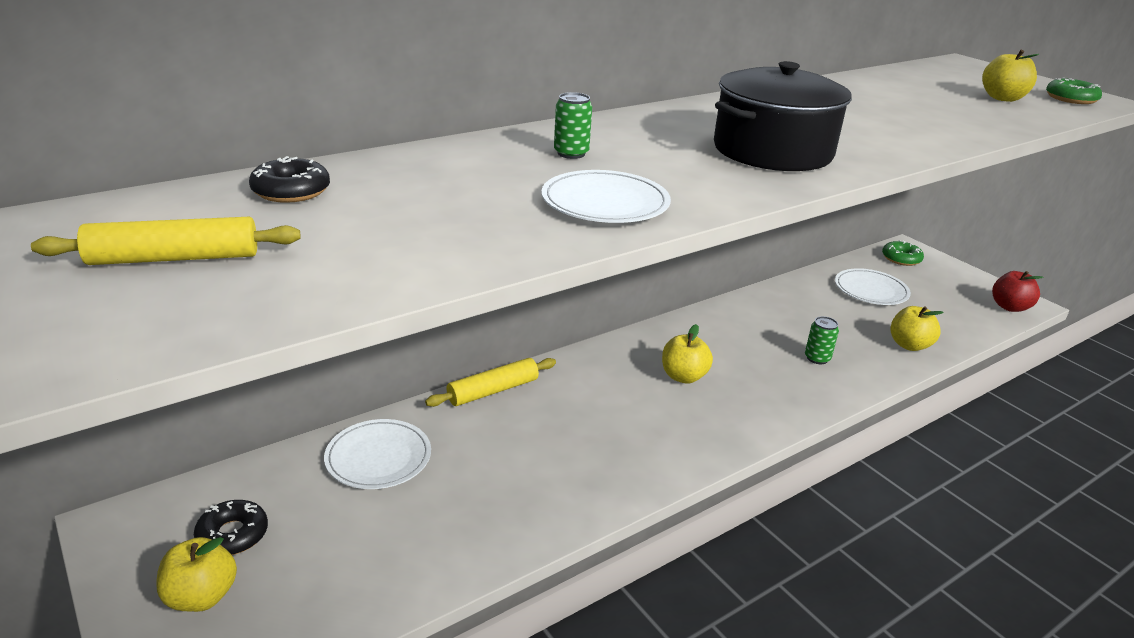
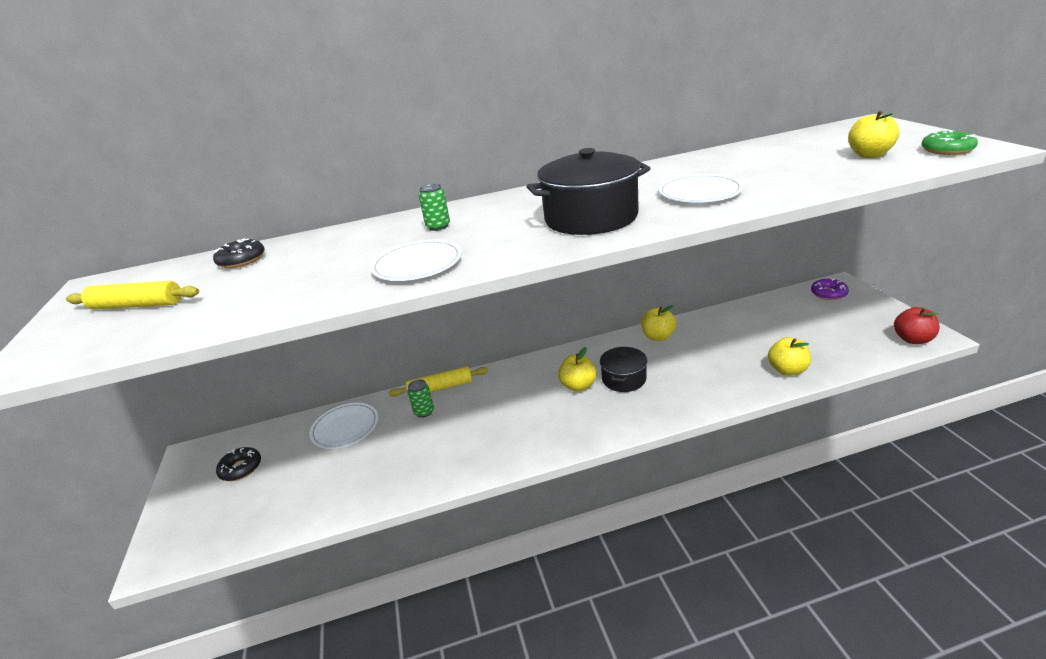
camera: 25 degrees right, 0 degrees up
(201, 596) = (205, 504): yellow apple -> yellow apple (658, 337)
(735, 365) = (624, 379): none -> black pot
(817, 358) = (696, 377): green can -> green can (424, 412)
(871, 290) = (781, 321): white plate -> white plate (700, 192)
(901, 258) = (828, 293): green donut -> purple donut

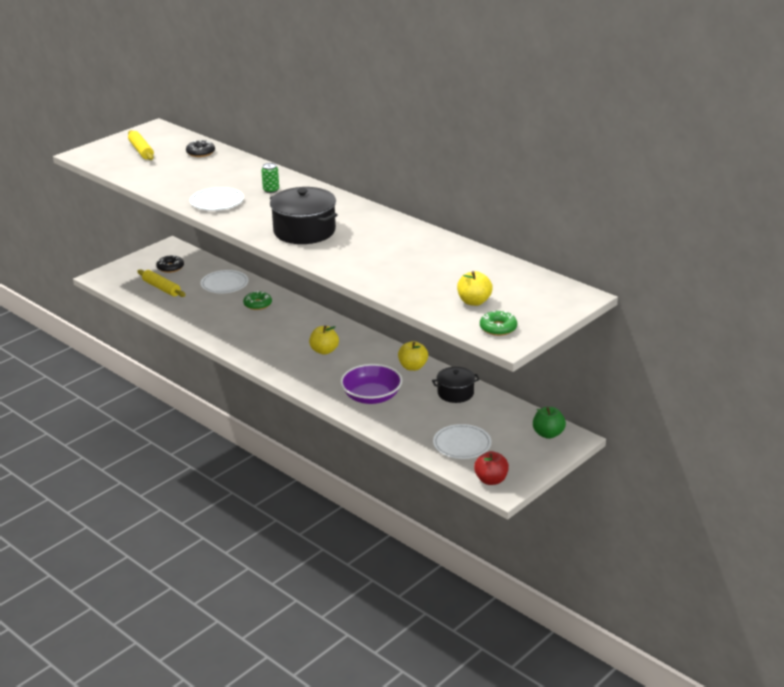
camera: 55 degrees right, 0 degrees up
(424, 412) = (258, 304): green can -> green donut
(440, 388) = (286, 300): yellow rolling pin -> yellow rolling pin (161, 288)
(624, 379) = (345, 366): black pot -> black pot (455, 393)
(700, 192) = (364, 255): white plate -> white plate (462, 444)
(704, 376) = (371, 396): none -> purple bowl
(787, 370) = (403, 429): yellow apple -> none
(828, 293) = (548, 434): purple donut -> green apple

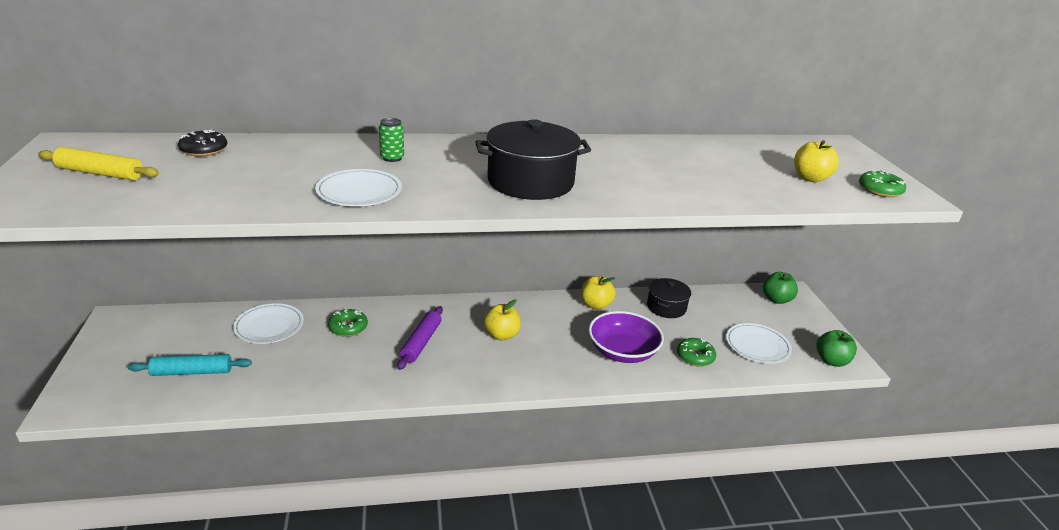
camera: 55 degrees left, 0 degrees up
(161, 288) = (192, 372): yellow rolling pin -> turquoise rolling pin
(170, 267) = (161, 342): black donut -> none
(277, 331) = (421, 342): none -> purple rolling pin
(408, 424) = (695, 356): none -> green donut
(491, 480) = (831, 361): red apple -> green apple

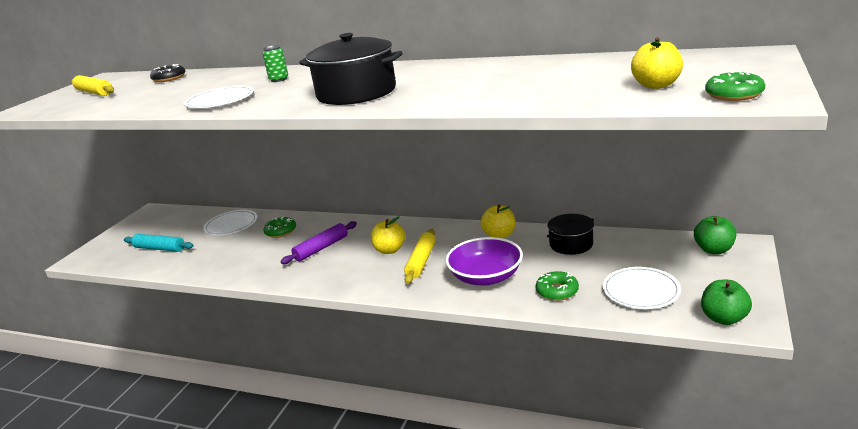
camera: 35 degrees right, 5 degrees down
(546, 343) = (421, 261): none -> yellow rolling pin

